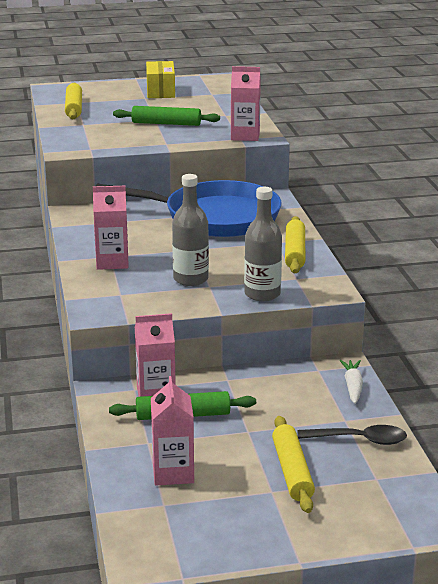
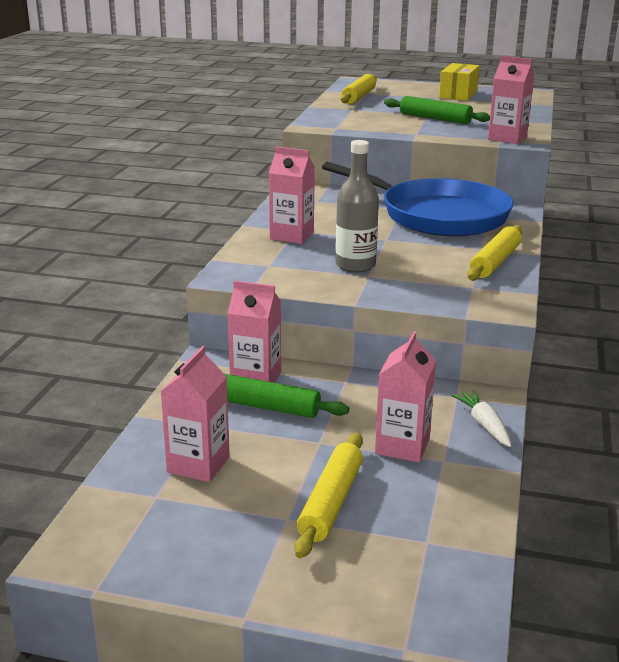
camera: 25 degrees right, 0 degrees up
(262, 294) = (419, 295): grey bottle -> none
(309, 418) = (402, 446): none -> pink carton
(352, 386) = (484, 425): white carrot -> white carrot turned 45 degrees counterclockwise
(359, 440) = (443, 488): black spoon -> none

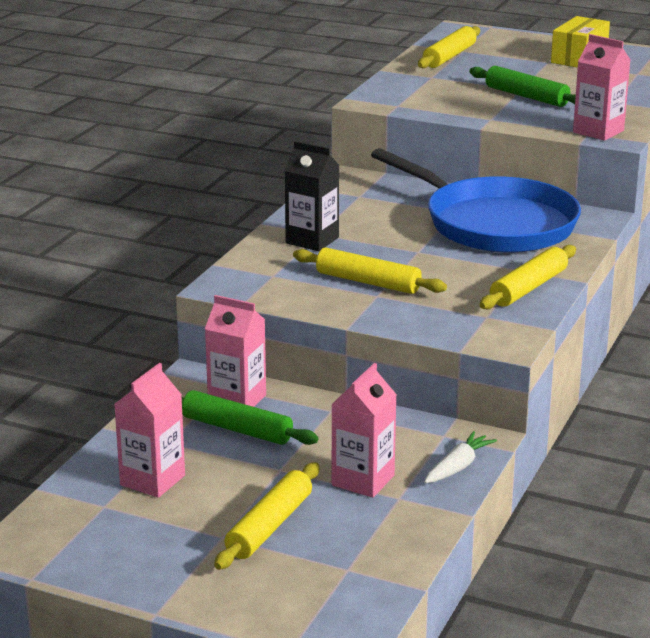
camera: 10 degrees right, 0 degrees up
(291, 236) = (312, 240): pink carton -> black carton
(355, 265) = (368, 282): grey bottle -> yellow rolling pin
(484, 425) = (458, 466): white carrot -> white carrot turned 45 degrees clockwise

